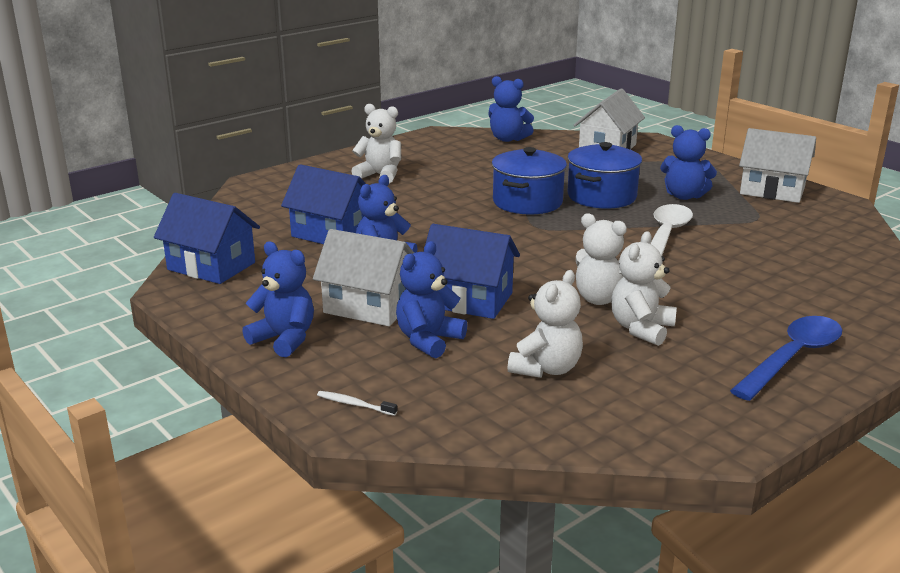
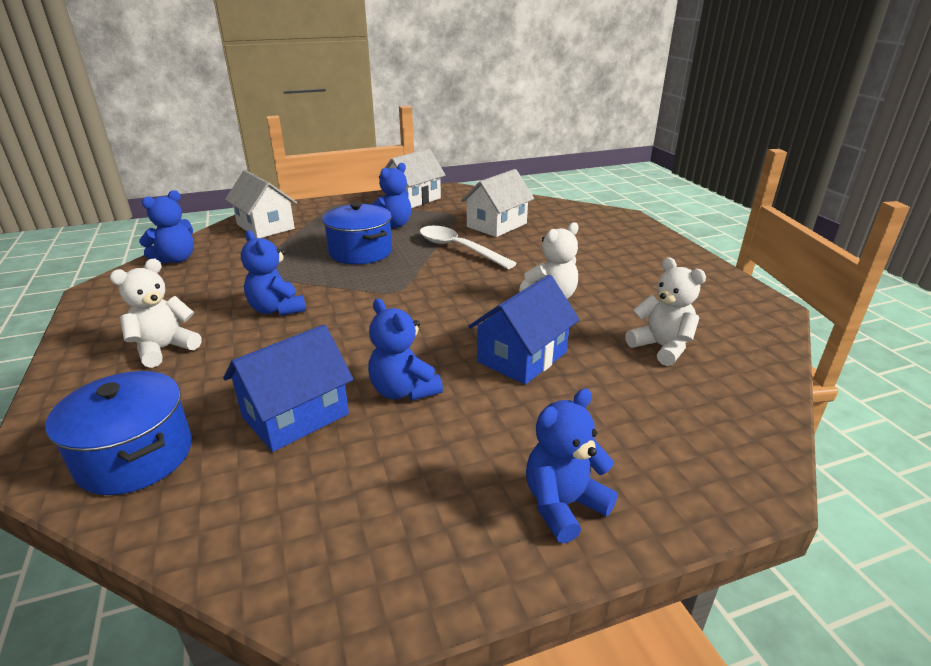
camera: 70 degrees left, 5 degrees up
(211, 266) = (302, 553): blue house -> none
(354, 404) = (721, 471): white toothbrush -> none
(369, 306) = (507, 421): white house -> white house (497, 225)
(428, 340) = (596, 397): blue teddy bear -> blue teddy bear (277, 309)
(527, 202) = (337, 284): blue pot -> blue pot (135, 456)
(641, 329) = (606, 294): white teddy bear -> none
(793, 357) = (659, 258): blue spoon -> none

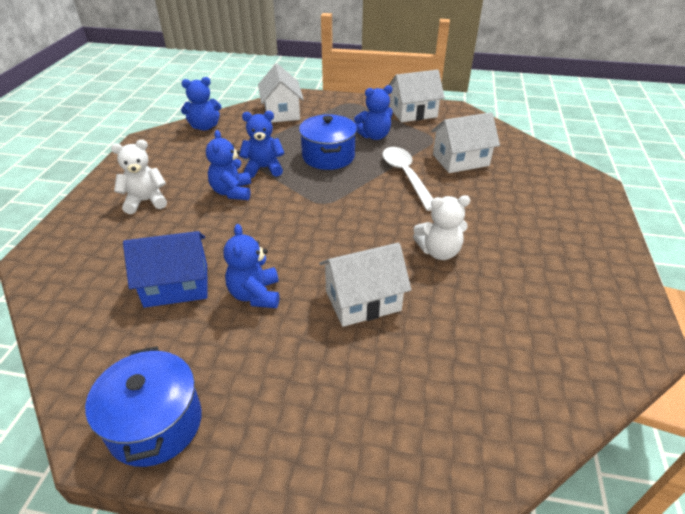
camera: 30 degrees right, 10 degrees up
(135, 456) = (76, 277): blue pot -> blue pot (155, 423)
(522, 357) = (363, 300): blue house -> white house
(563, 505) = (278, 439): blue teddy bear -> blue teddy bear (264, 168)
(661, 347) = (489, 340): white teddy bear -> none

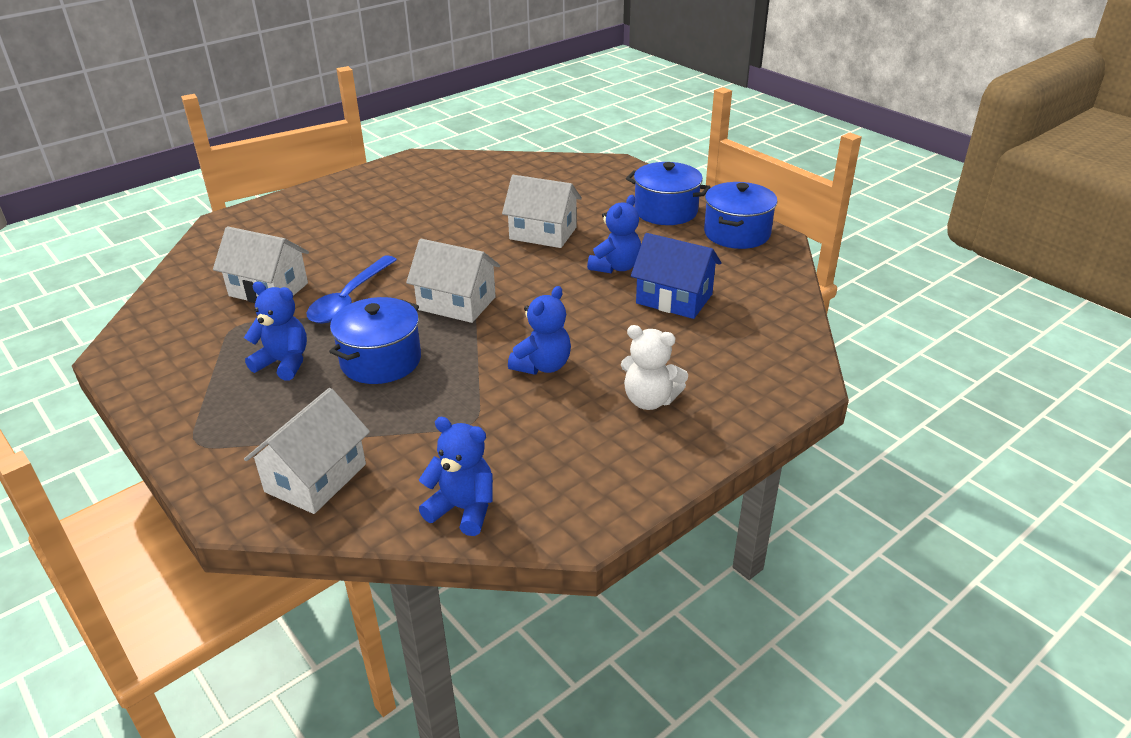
camera: 140 degrees left, 5 degrees down
(264, 168) = (473, 381): blue teddy bear -> none
(271, 418) = (665, 211): none -> blue pot
(406, 176) = (349, 299): white spoon -> blue spoon
(413, 112) = (170, 375): white house -> white house (456, 303)
(439, 251) = (441, 235): white teddy bear -> none

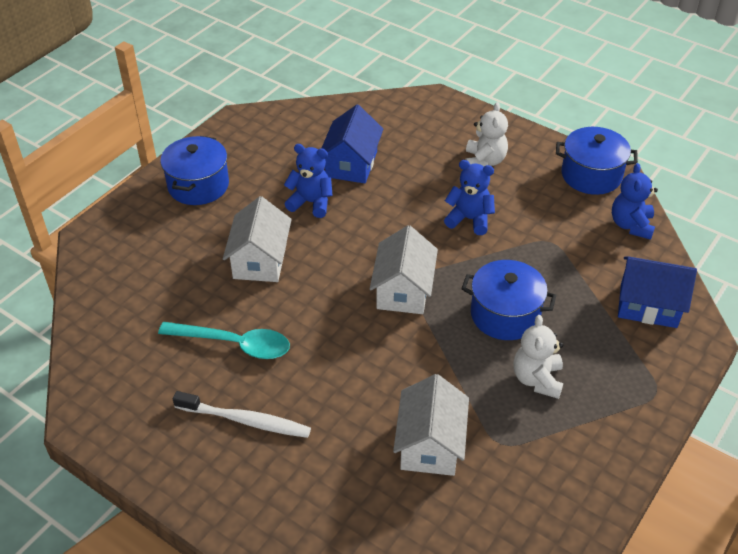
camera: 105 degrees left, 10 degrees up
(284, 363) = (537, 379): blue teddy bear -> white teddy bear
(316, 478) = (648, 305): white house -> blue house
(349, 299) = (424, 370): blue spoon -> none
(366, 213) = (245, 420): none -> white toothbrush
(447, 215) = (235, 344): none -> turquoise spoon
(737, 233) = (234, 140): blue pot -> blue pot (591, 175)

